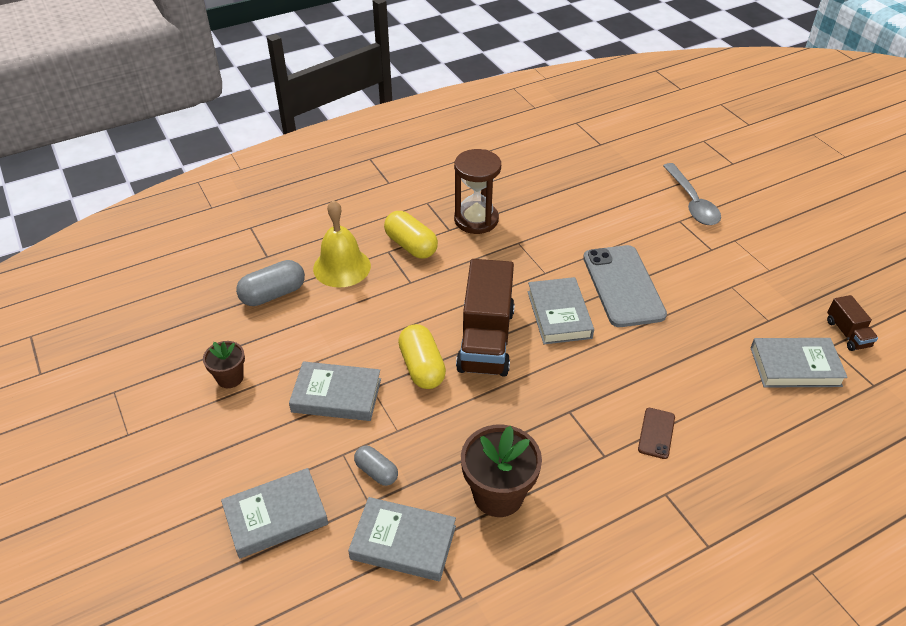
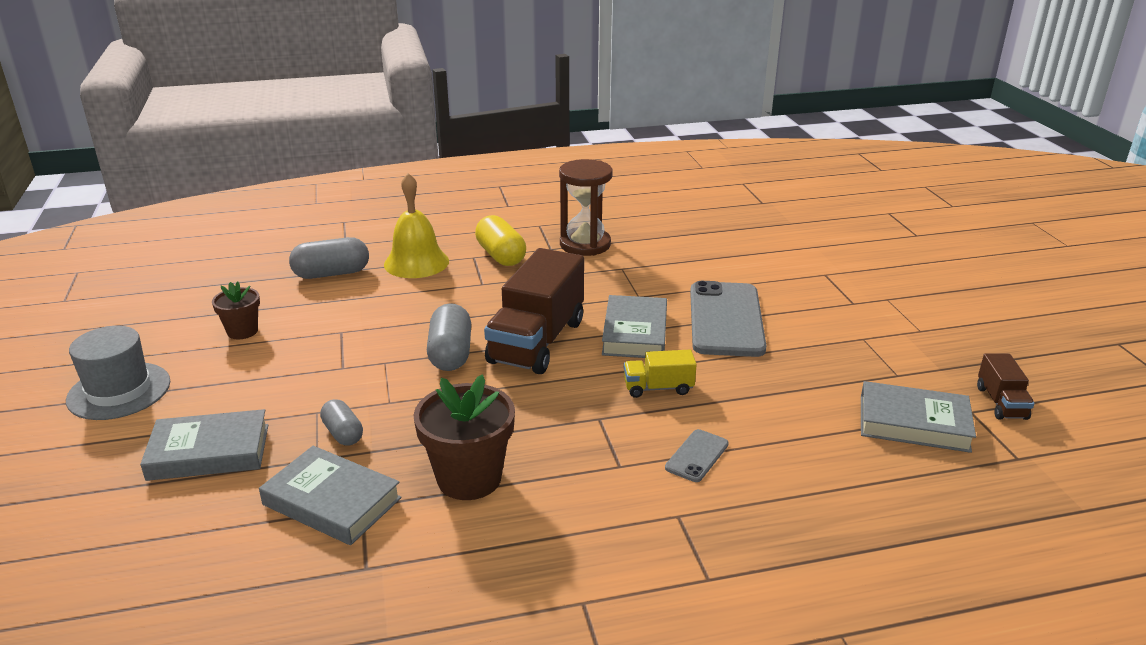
camera: 15 degrees right, 15 degrees down
(158, 468) = (119, 391): none -> grey hat
(336, 395) = (342, 362): grey book -> none
(422, 367) = (451, 354): yellow capsule -> grey capsule
(601, 370) = (658, 388): none -> yellow truck
(656, 433) = (697, 456): brown phone -> grey phone
(692, 202) = (849, 261): grey spoon -> none

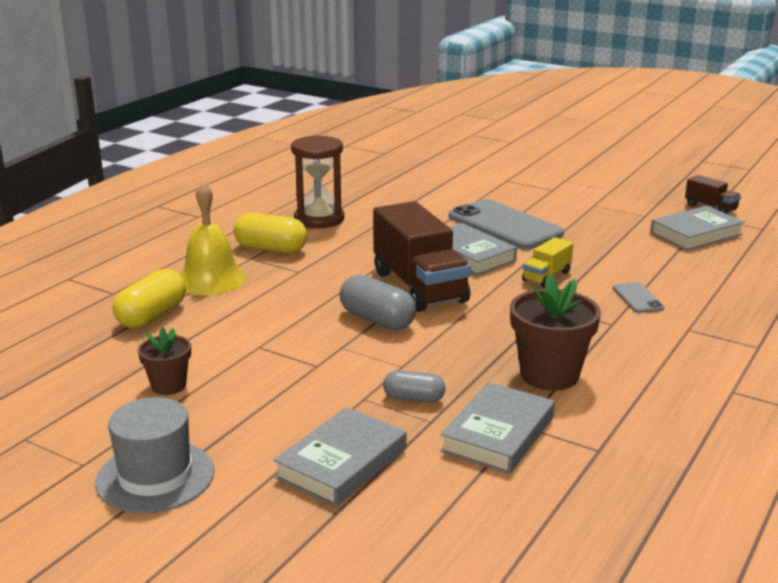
camera: 45 degrees left, 5 degrees down
(331, 274) = (152, 316): grey capsule -> yellow capsule
(332, 501) = (498, 434): grey book -> grey book turned 45 degrees counterclockwise

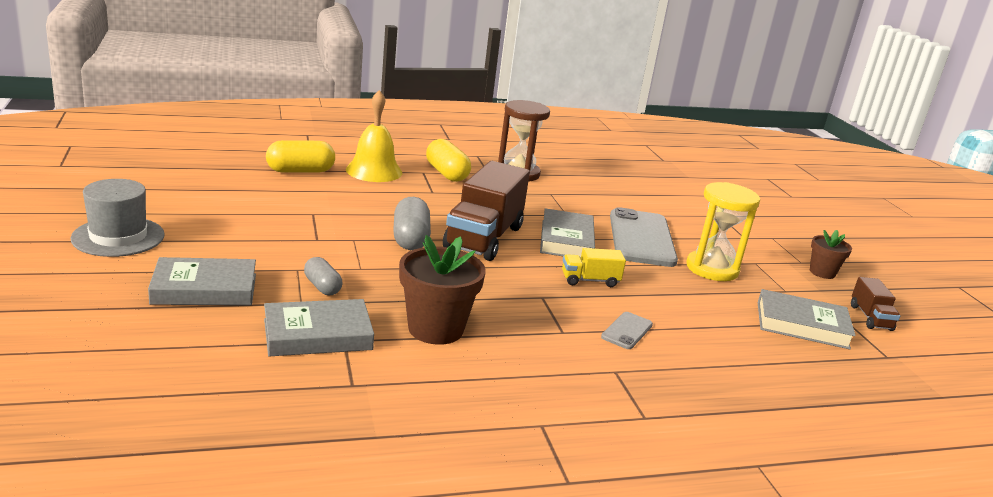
camera: 40 degrees right, 0 degrees up
(168, 385) = (225, 204): brown flower pot -> brown flower pot (822, 272)
(584, 224) = (712, 269): none -> yellow hourglass

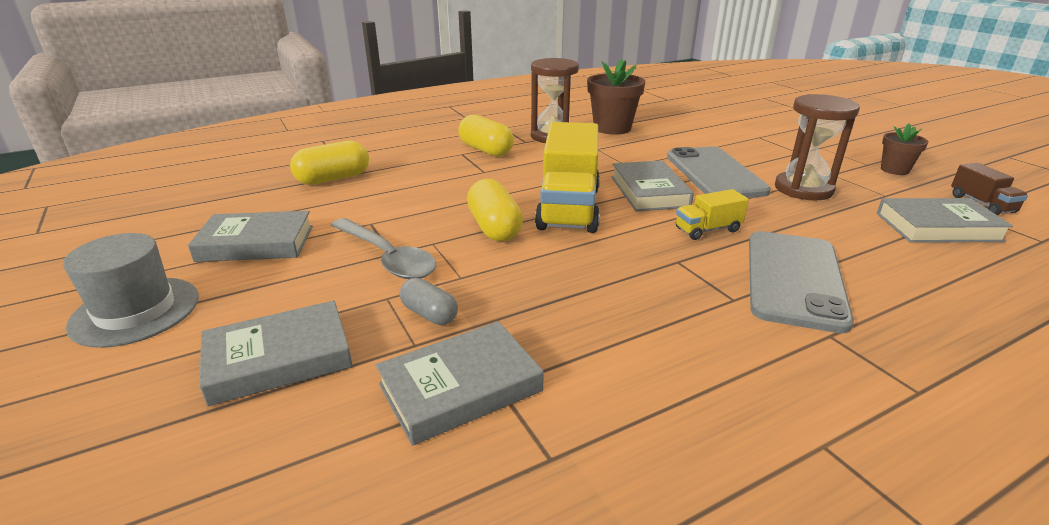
camera: 10 degrees left, 5 degrees up
(218, 209) = (256, 243): none -> grey book
(312, 242) = (387, 258): none -> grey spoon
(374, 171) = (411, 162): yellow bell -> none
(410, 239) = (494, 227): grey capsule -> yellow capsule
(435, 329) = (597, 336): brown flower pot -> brown flower pot (612, 128)
(484, 238) = (568, 208): brown truck -> yellow truck
(627, 331) = (794, 279): grey phone -> grey phone, size x2.20
(712, 269) = (803, 189): yellow hourglass -> brown hourglass

